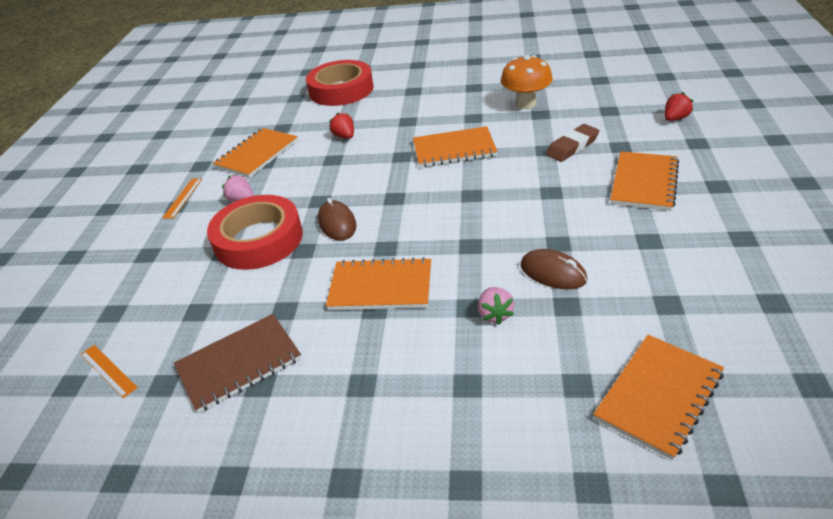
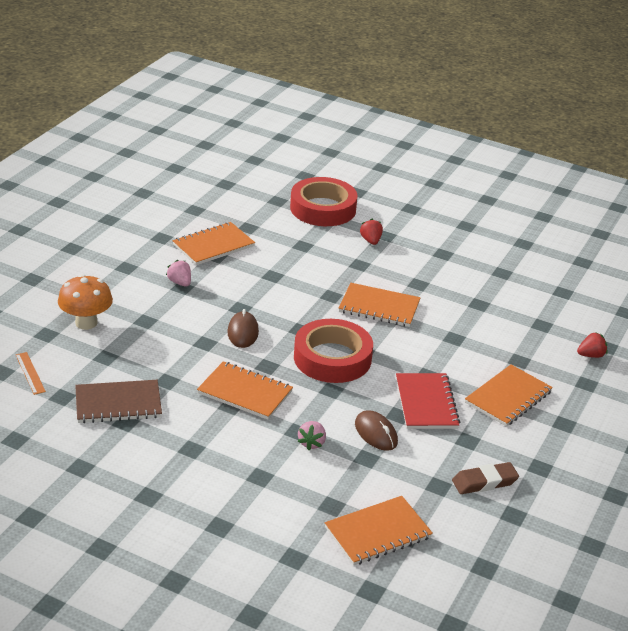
camera: 15 degrees right, 5 degrees down
(183, 198) = (135, 262): orange ruler -> none
(258, 239) = (176, 321): red tape -> red tape (332, 358)
(344, 136) = (296, 258): red strawberry -> red strawberry (371, 241)
(526, 104) = (475, 289): orange mushroom -> orange mushroom (86, 323)
(572, 146) = (479, 344): brown eraser -> brown eraser (484, 482)
(574, 220) = (426, 403): none -> red notebook

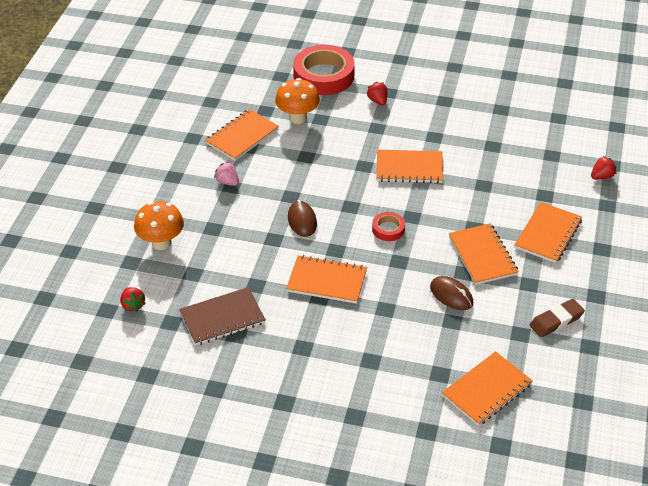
camera: 10 degrees left, 10 degrees up
(30, 373) = (133, 305): orange ruler -> red strawberry
(279, 240) = (298, 118): none -> orange mushroom
(312, 443) = (401, 317): pink strawberry -> none
(332, 358) = (388, 229): red tape -> red tape, size x0.47
(426, 403) = (482, 255): red notebook -> orange notebook

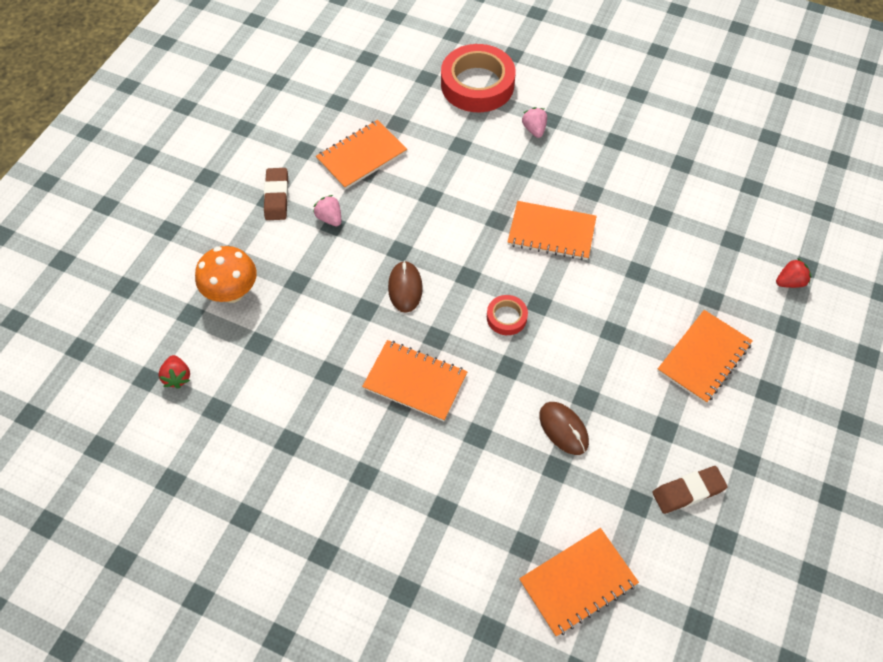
camera: 10 degrees right, 15 degrees up
(179, 173) = (277, 197): none -> brown eraser
(222, 318) = (278, 414): brown notebook -> none
(298, 118) = (433, 139): orange mushroom -> none
(378, 101) = (534, 129): red strawberry -> pink strawberry
(482, 255) = (615, 376): orange notebook -> none

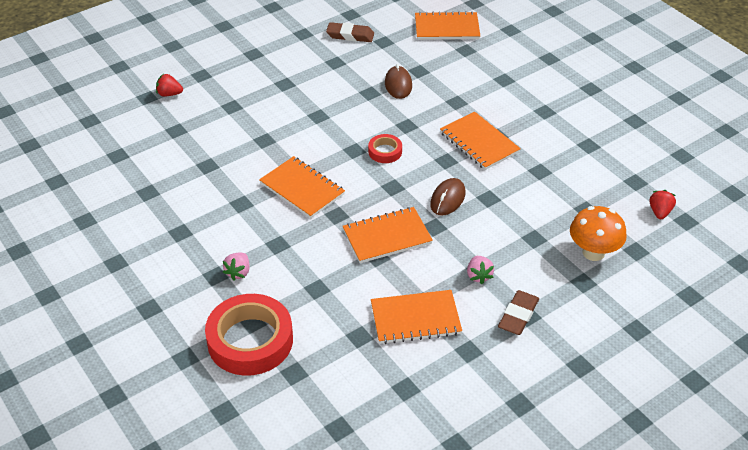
camera: 150 degrees left, 15 degrees down
(704, 357) = (273, 82): orange notebook -> orange notebook (387, 237)

